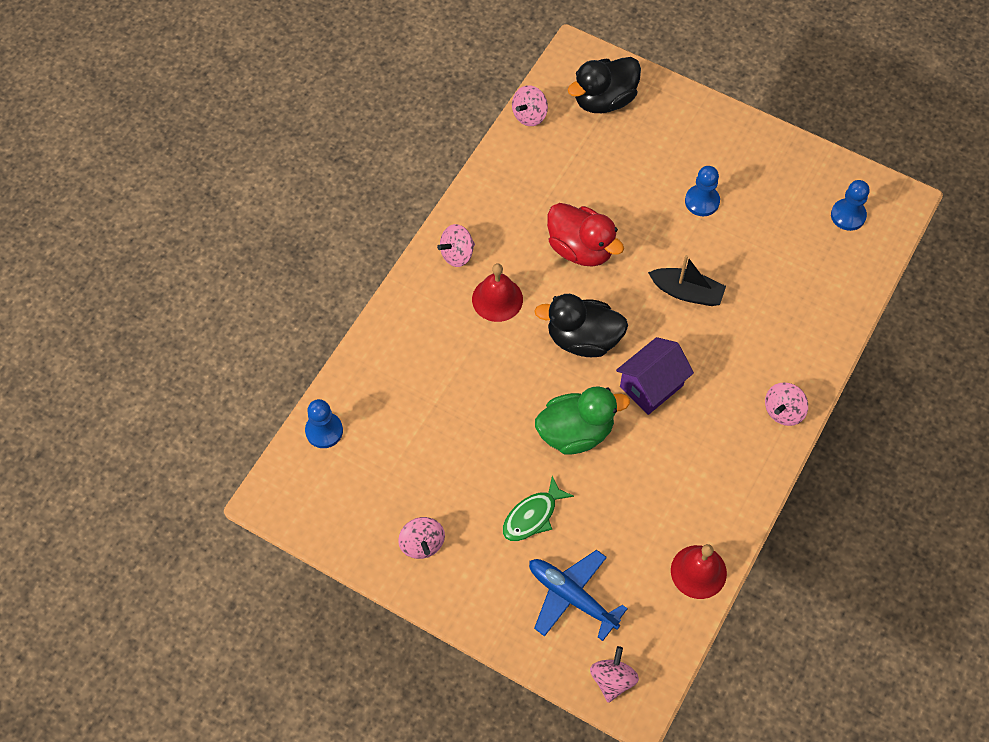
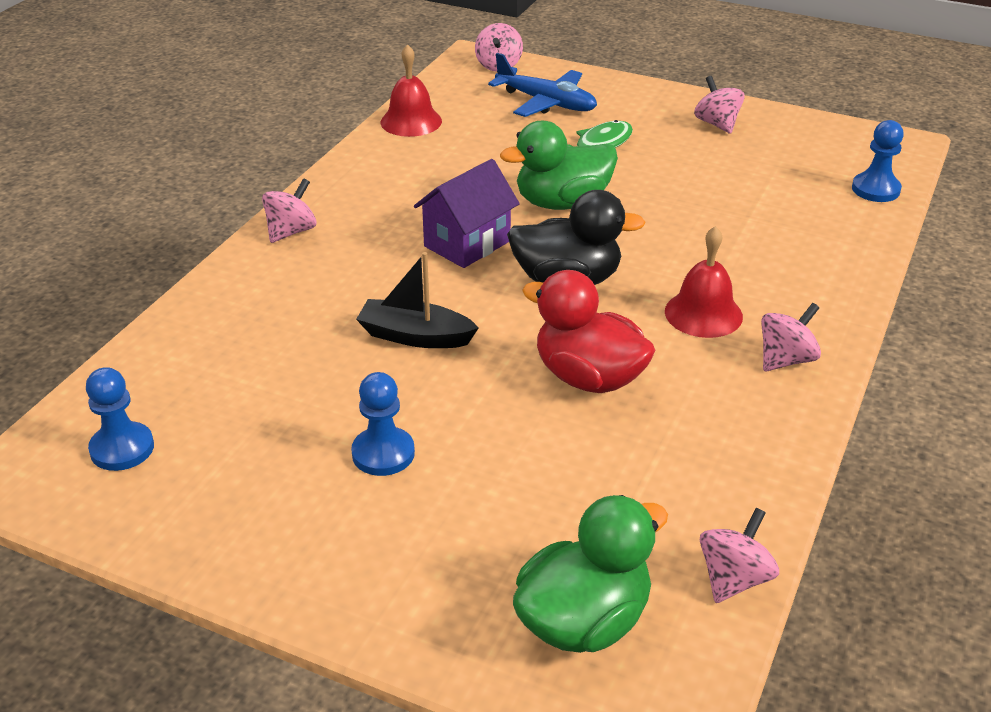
camera: 175 degrees right, 25 degrees down
(604, 100) = (583, 621): black duck -> green duck

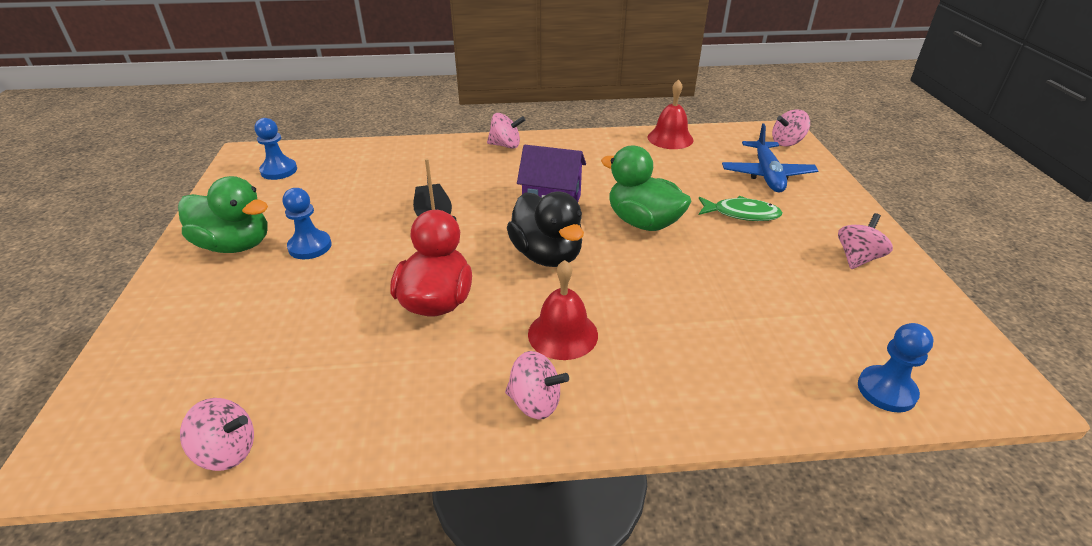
camera: 60 degrees right, 0 degrees up
(583, 621) = (166, 382): green duck -> green duck (235, 245)

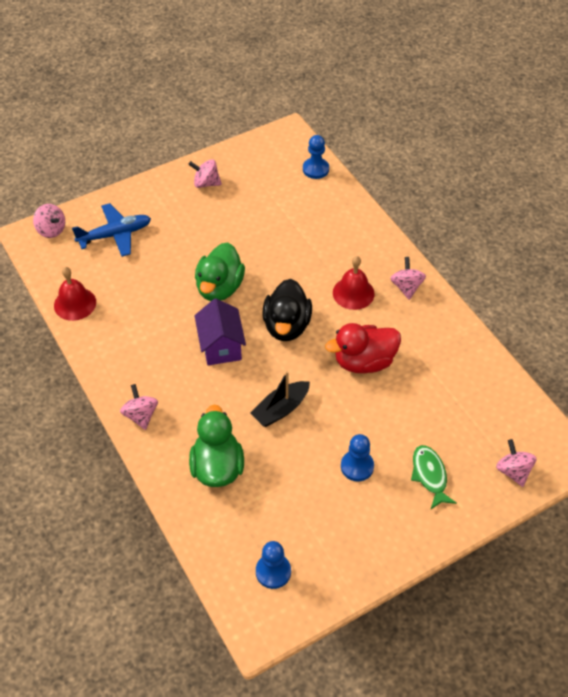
camera: 115 degrees left, 15 degrees up
(227, 451) = (514, 390): pink spinning top -> pink spinning top (513, 471)
(235, 245) = (384, 517): green duck -> green duck (217, 467)
(547, 255) = (287, 326): black duck -> black duck turned 150 degrees clockwise
(742, 214) = (181, 240): green fish -> green fish (430, 475)

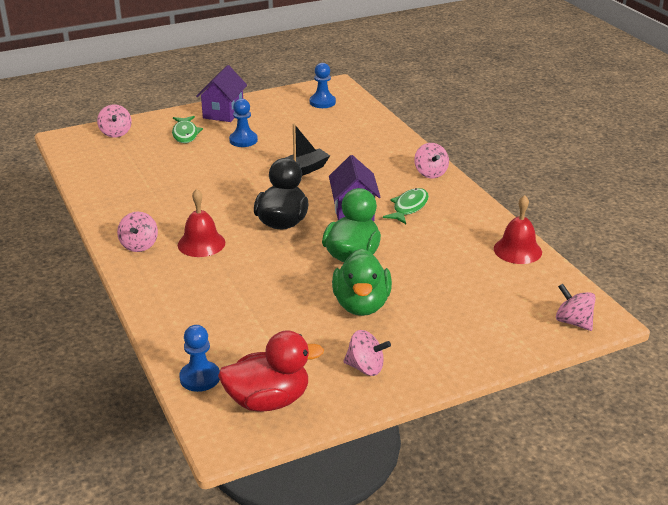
camera: 175 degrees left, 20 degrees down
(115, 235) = (486, 312): blue plane -> none
(167, 356) = (409, 207): none -> green fish
(217, 467) = (361, 145): green duck -> green duck (361, 305)
(364, 362) = (212, 195): red duck -> red duck (268, 401)
(399, 532) = (223, 113): none -> purple house

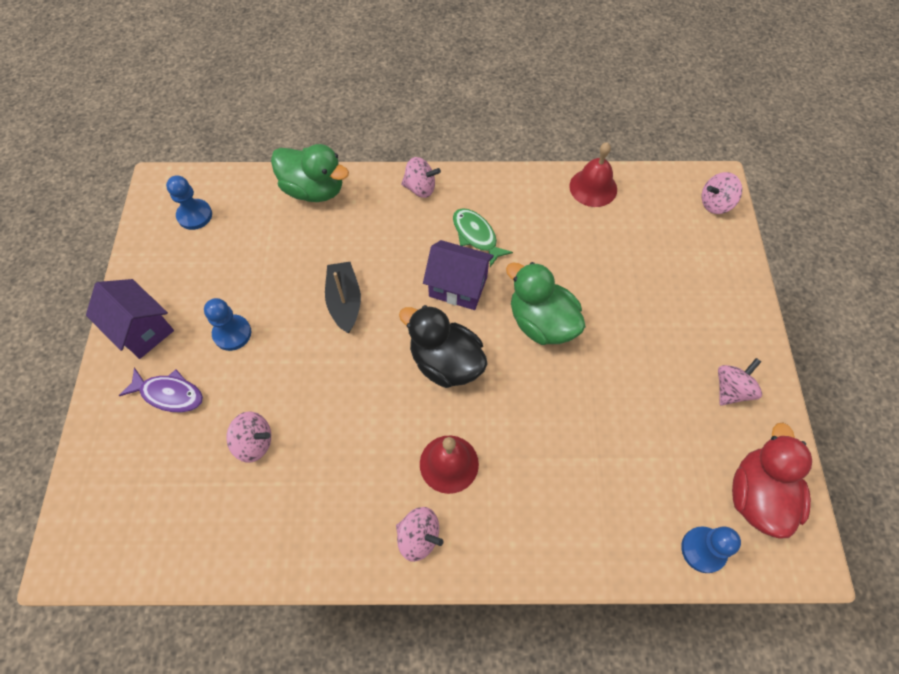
camera: 65 degrees left, 30 degrees up
(116, 133) = (103, 482): pink spinning top -> pink spinning top (254, 442)
(185, 134) = (169, 394): green fish -> purple fish
(361, 305) = (631, 351): green duck -> green duck (314, 190)

